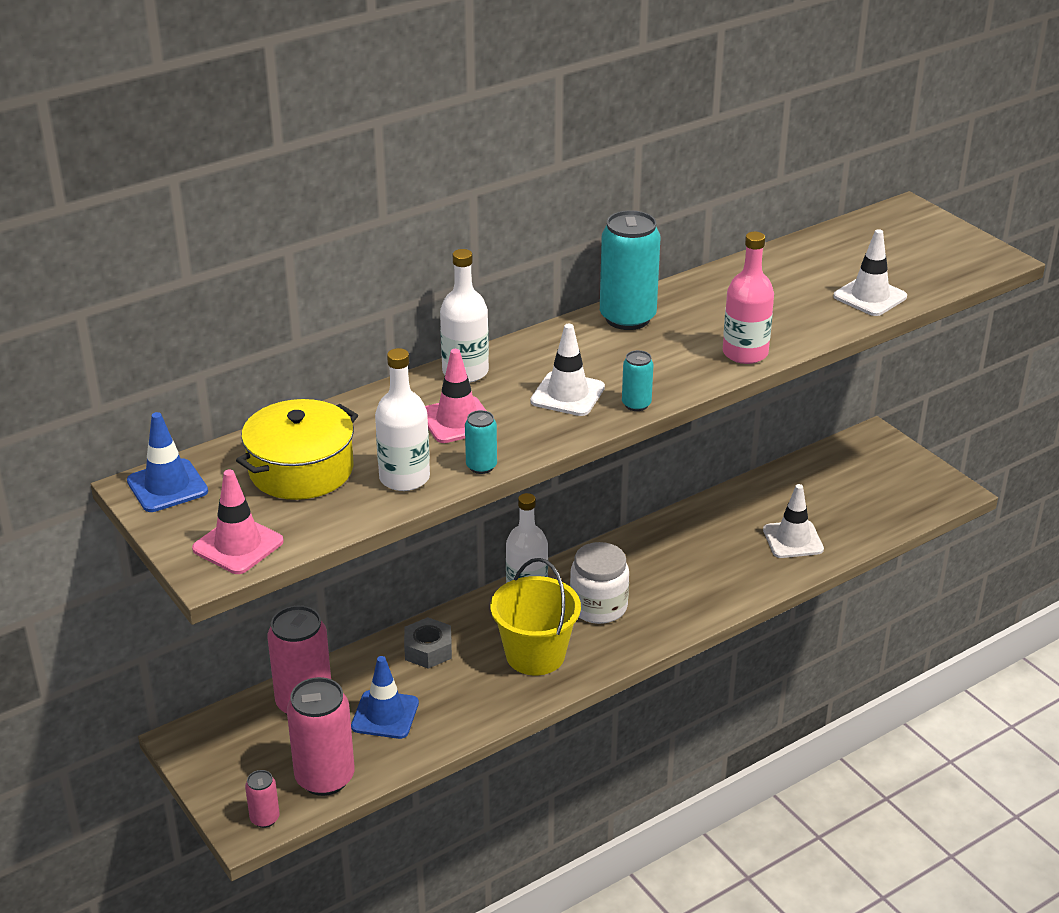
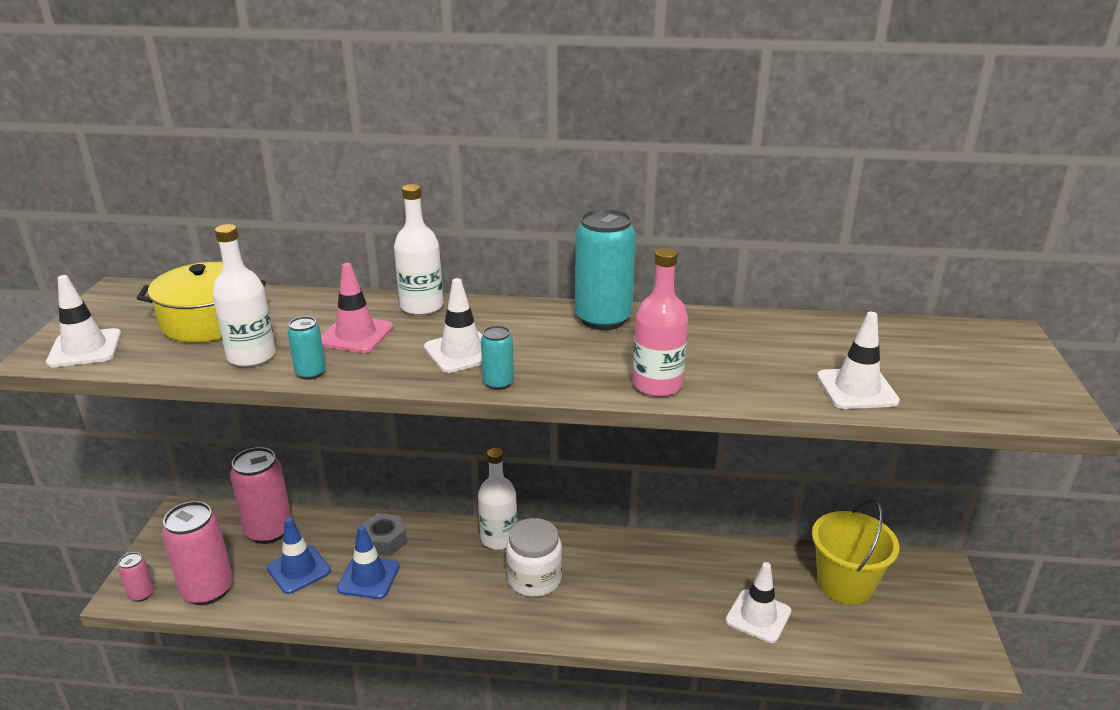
camera: 40 degrees right, 5 degrees down
(167, 486) = (129, 296): blue traffic cone -> blue traffic cone (368, 578)
(238, 545) = (85, 348): pink traffic cone -> white traffic cone
(535, 655) = (444, 588): yellow bucket -> yellow bucket (845, 584)

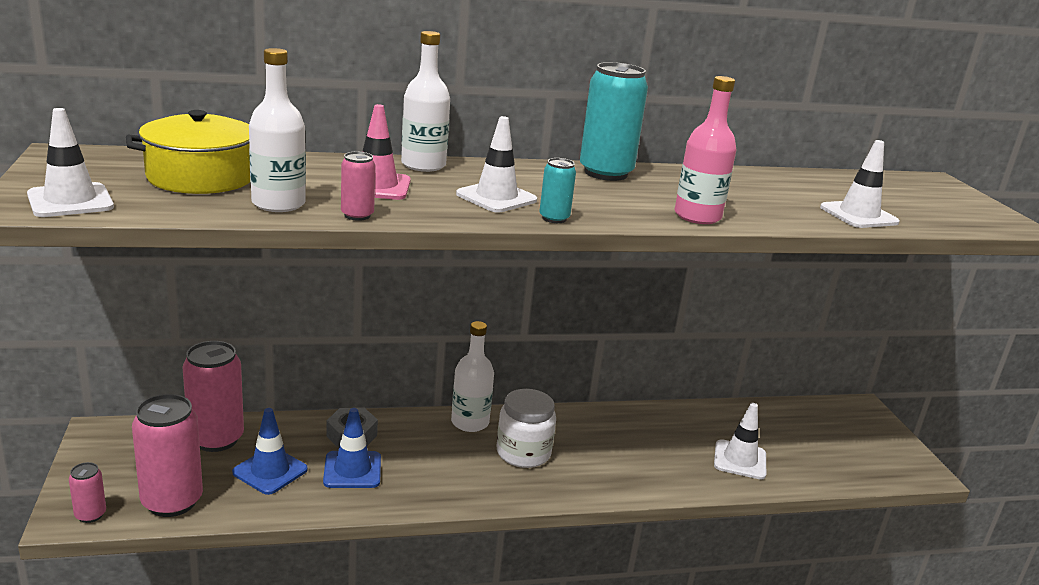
camera: 20 degrees left, 5 degrees down
(310, 373) = (357, 215): turquoise can -> pink can
(845, 584) = (796, 427): yellow bucket -> none

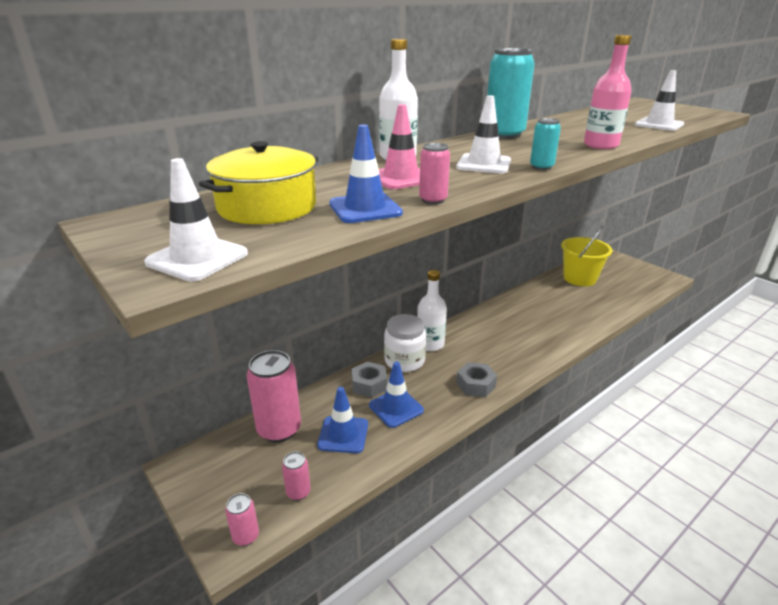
camera: 25 degrees left, 5 degrees up
(172, 501) = (298, 492): pink can -> pink can, size x0.48
(278, 204) = (365, 208): white bottle -> blue traffic cone
(469, 486) = (476, 385): none -> grey nut
(523, 453) = (481, 350): white jar -> white jar (404, 361)
(740, 460) = (588, 306): white traffic cone -> none
(775, 423) = (579, 278): none -> yellow bucket

